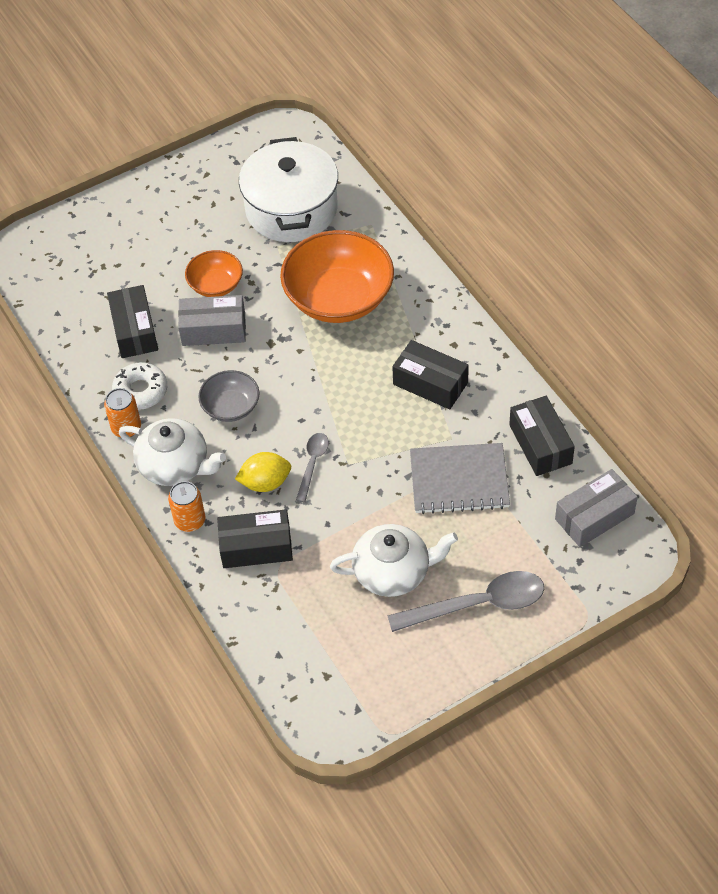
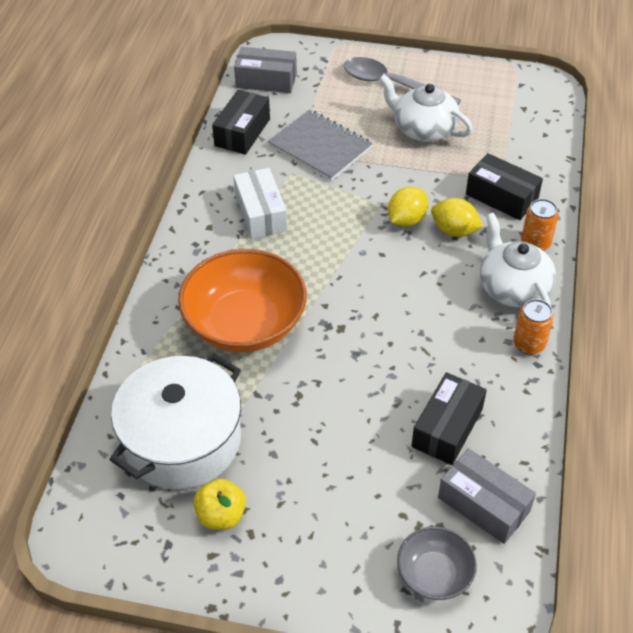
camera: 140 degrees left, 5 degrees down
(140, 391) = (490, 366): white donut -> none
(213, 330) = (376, 375): grey box -> grey box (483, 504)
(216, 285) = (331, 416): orange bowl -> none
(222, 193) = (221, 515): none -> yellow apple
(231, 407) = (426, 300): grey bowl -> grey bowl (434, 574)
(312, 464) = (406, 220): grey spoon -> yellow lemon
(430, 383) = (260, 213): black box -> white box

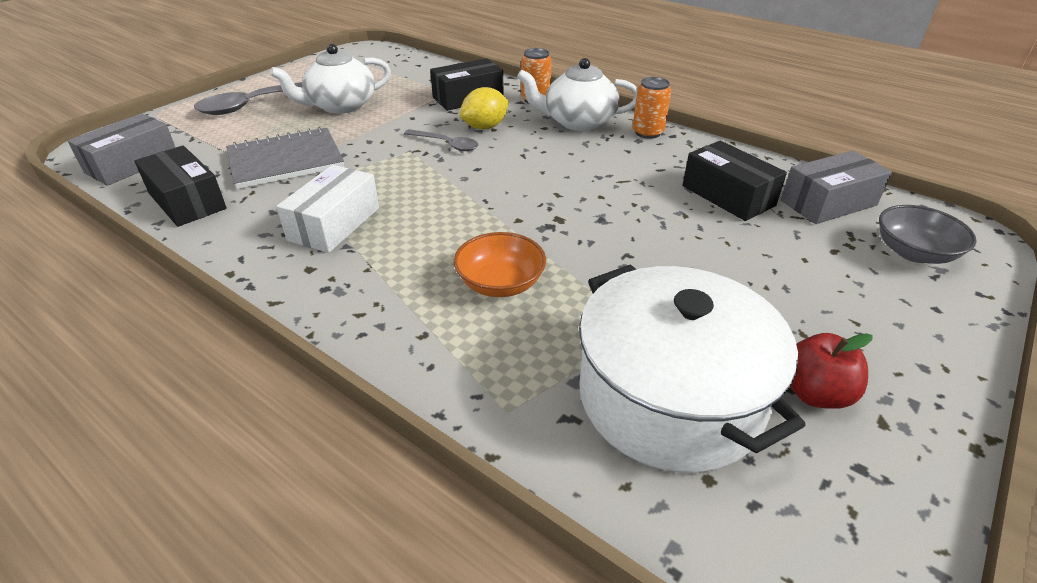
camera: 65 degrees left, 10 degrees down
(221, 515) = (814, 393): yellow apple -> red apple
(245, 324) = (500, 283): orange bowl -> orange bowl, size x0.52
(260, 213) = (334, 224): white box -> white box turned 75 degrees counterclockwise
(406, 220) = (446, 144): yellow lemon -> grey spoon

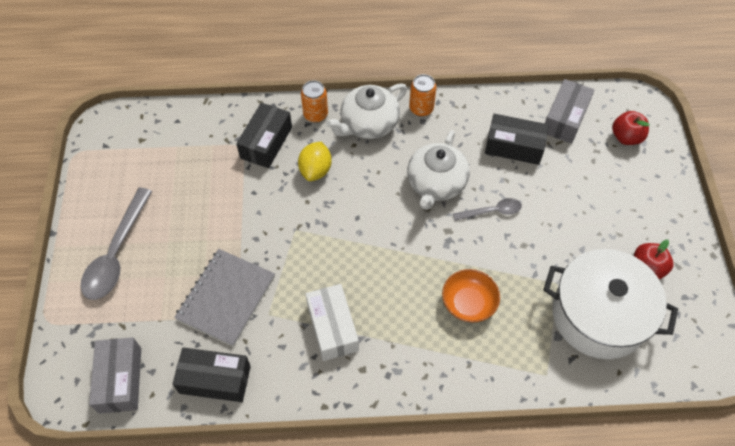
camera: 40 degrees left, 20 degrees up
(340, 106) = (184, 214): white teapot -> white teapot (436, 183)
(446, 144) = (311, 206): grey spoon -> grey spoon (492, 211)
(913, 252) = (626, 137): grey bowl -> red apple

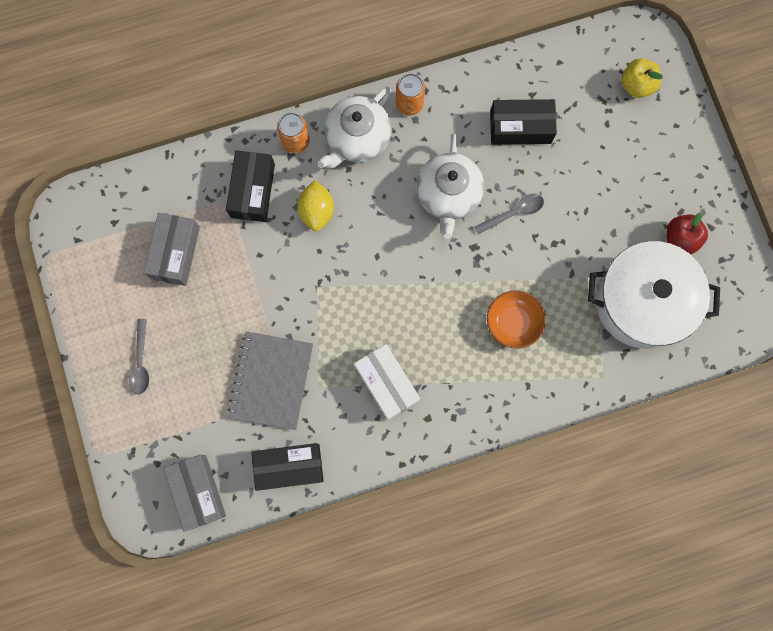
camera: 15 degrees left, 20 degrees up
(116, 253) = (141, 362): grey spoon -> grey spoon, size x0.54
(565, 118) = (568, 77): grey box -> grey box (175, 252)
(626, 137) = (637, 85): red apple -> yellow apple

